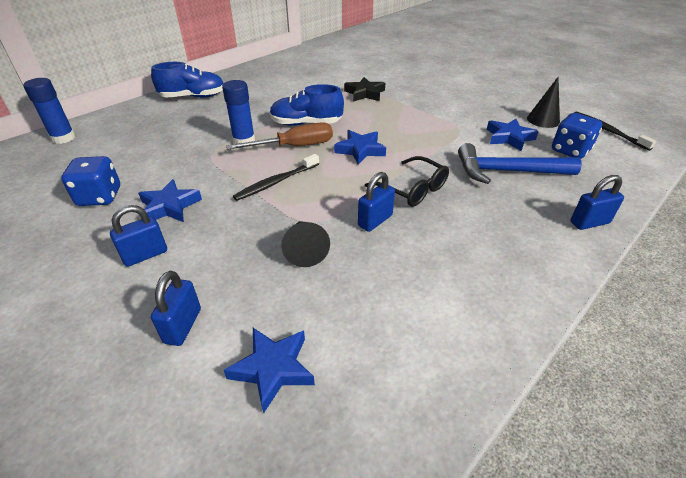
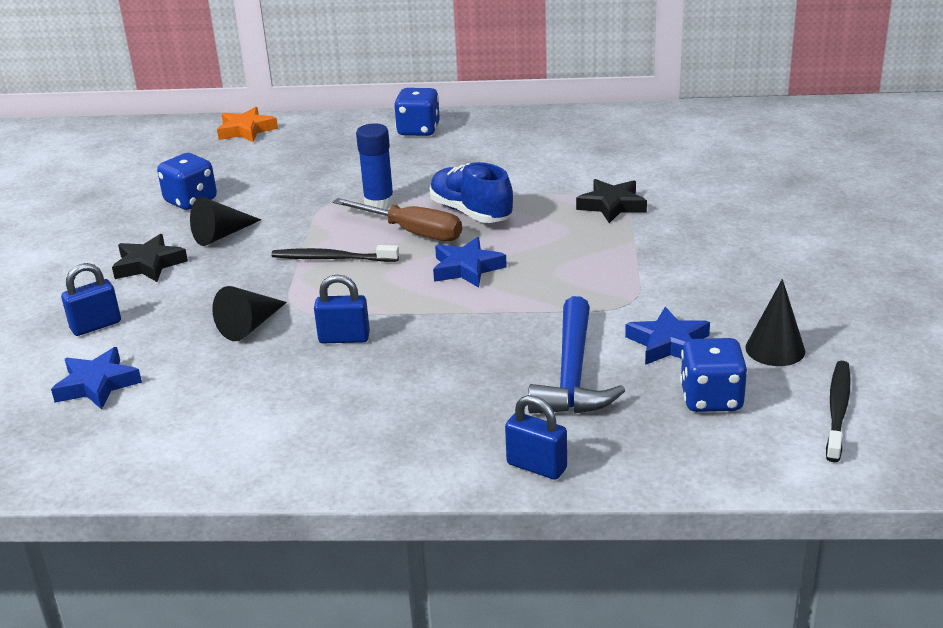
camera: 50 degrees right, 10 degrees down
(63, 138) = (246, 130): blue glue stick -> orange star
(145, 255) = (149, 264): blue padlock -> black star
(170, 206) = (221, 235): blue star -> black cone
(193, 97) = (418, 130): blue shoe -> blue dice
(412, 189) = (434, 333): black glasses -> none
(507, 171) = (572, 374): blue hammer -> blue hammer turned 135 degrees counterclockwise

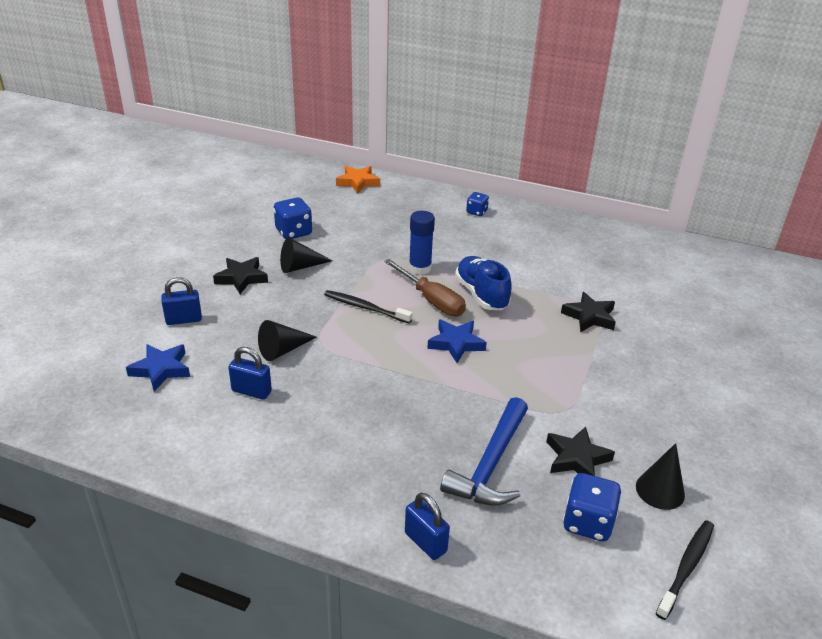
camera: 15 degrees right, 5 degrees up
(344, 338) = (341, 380): blue padlock -> blue padlock (251, 391)
(418, 130) = (476, 212): blue dice -> blue dice, size x0.61
(668, 343) = (577, 458): blue star -> black star

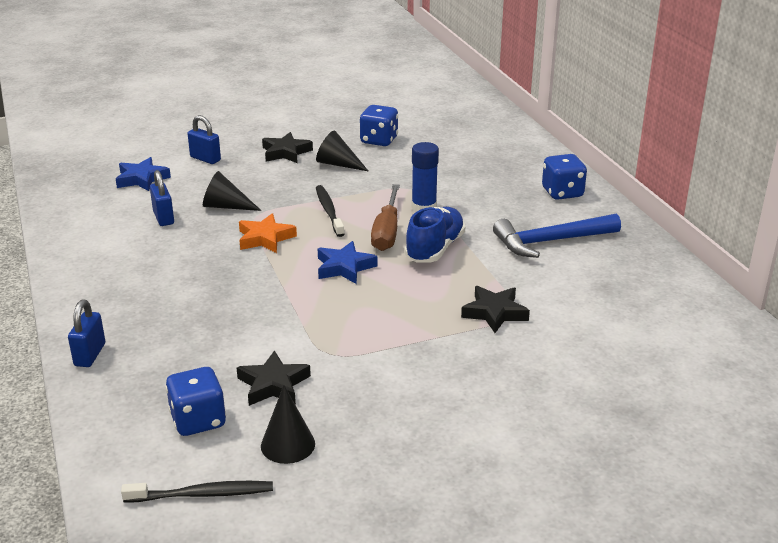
camera: 50 degrees right, 5 degrees down
(358, 182) = (501, 128): orange star -> orange star (265, 238)
(476, 212) = (562, 193): blue dice -> blue dice, size x1.64
(490, 464) = (212, 346): blue hammer -> blue hammer (550, 241)

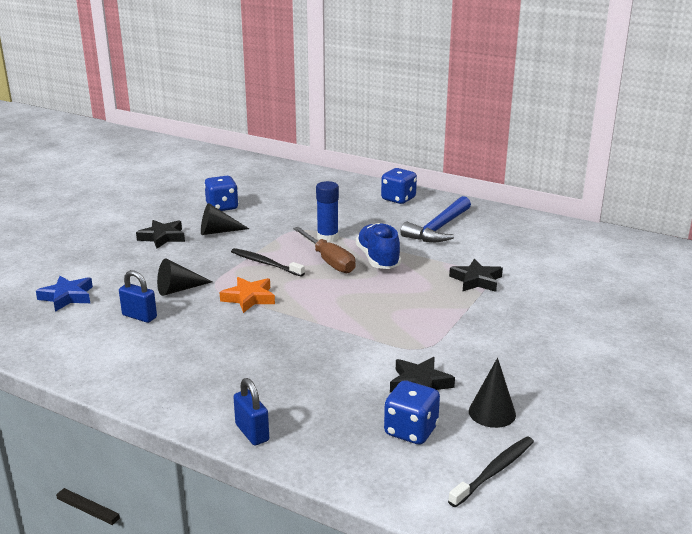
camera: 40 degrees left, 5 degrees down
(205, 159) = (100, 264): blue padlock -> none
(344, 267) = (339, 293): blue star -> none

